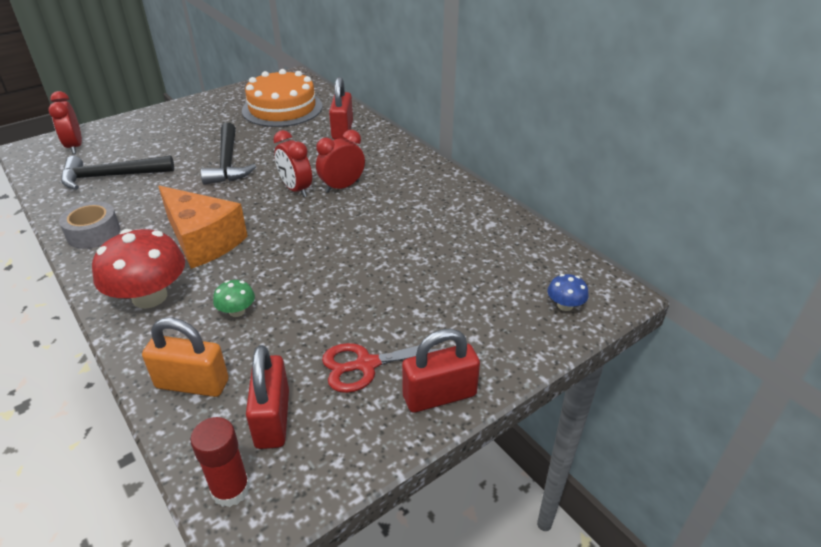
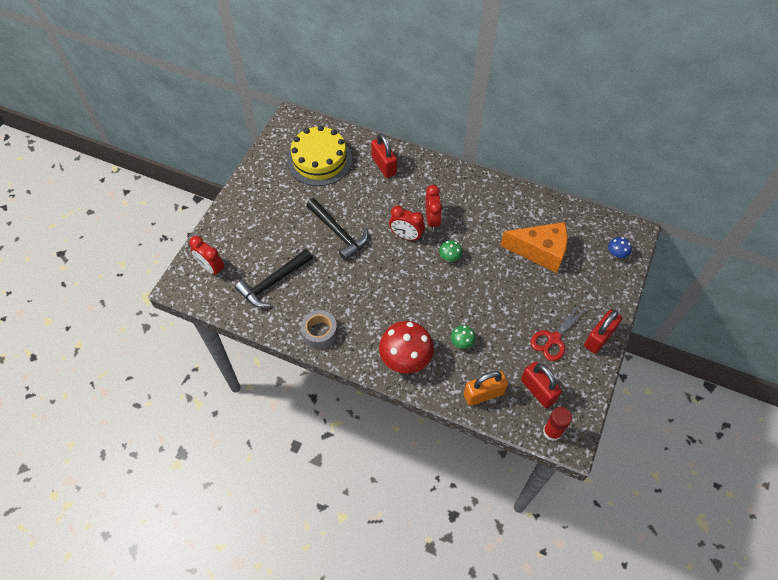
camera: 30 degrees left, 20 degrees up
(203, 241) = (393, 304): orange cheese -> orange cheese (540, 251)
(282, 108) = (319, 160): orange cake -> yellow cake
(324, 224) = (449, 257): none -> green mushroom
(342, 187) = (432, 220): red clock -> red clock turned 150 degrees clockwise

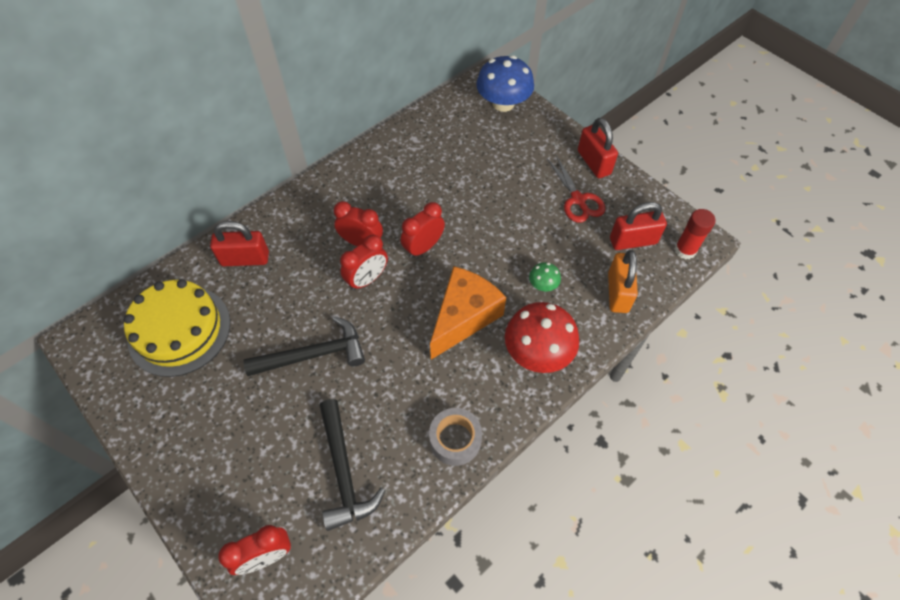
camera: 65 degrees left, 0 degrees up
(449, 257) = (423, 247): green mushroom -> red clock
(540, 251) = (465, 162): orange cheese -> orange cheese (464, 317)
(617, 253) = (503, 103): blue mushroom -> blue mushroom, size x2.16

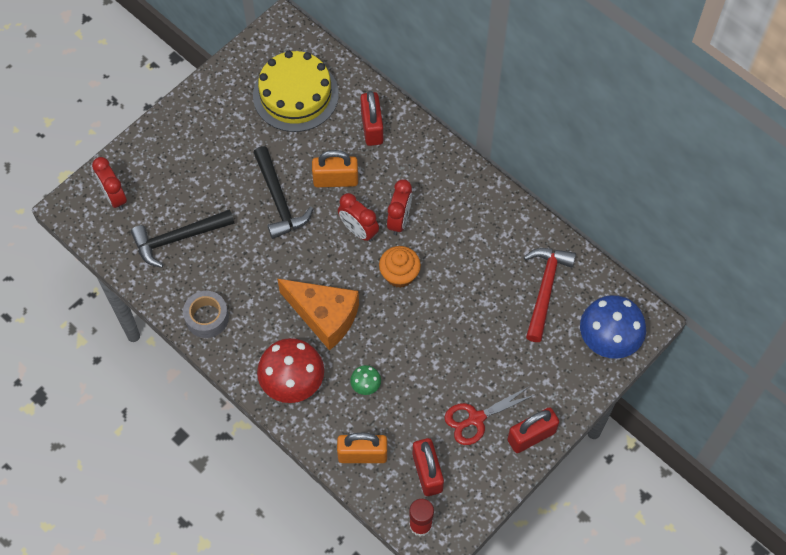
camera: 85 degrees right, 5 degrees up
(301, 297) = (335, 180): none -> orange padlock
(423, 247) = (399, 274): red clock -> orange cupcake
(452, 139) = (545, 289): none -> red hammer

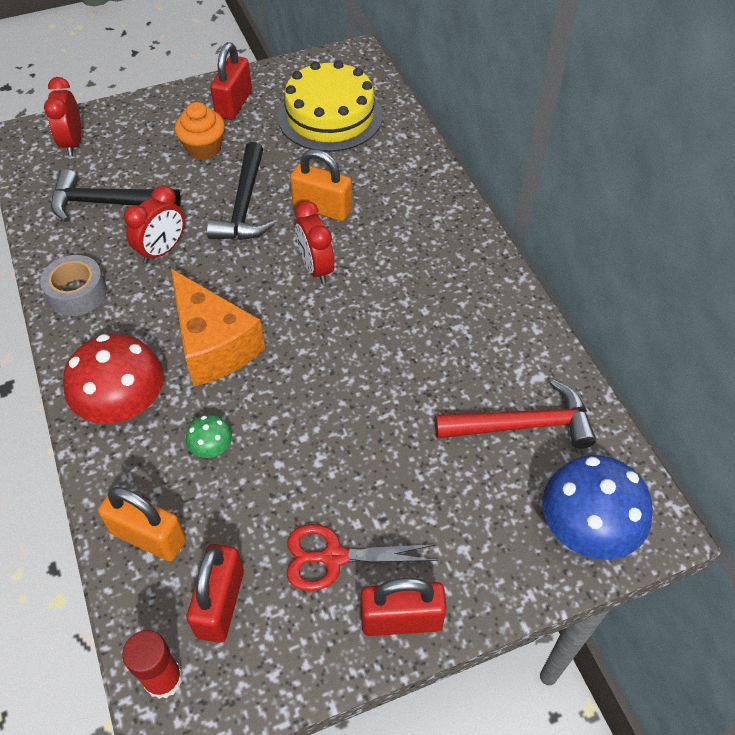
camera: 25 degrees right, 10 degrees down
(372, 127) = (397, 172): red padlock -> red padlock (234, 104)
(399, 220) = (372, 275): red clock -> red clock (162, 250)
(399, 274) = (336, 334): orange cupcake -> orange cupcake (204, 148)
(545, 289) = (522, 425): red hammer -> red hammer turned 45 degrees clockwise

